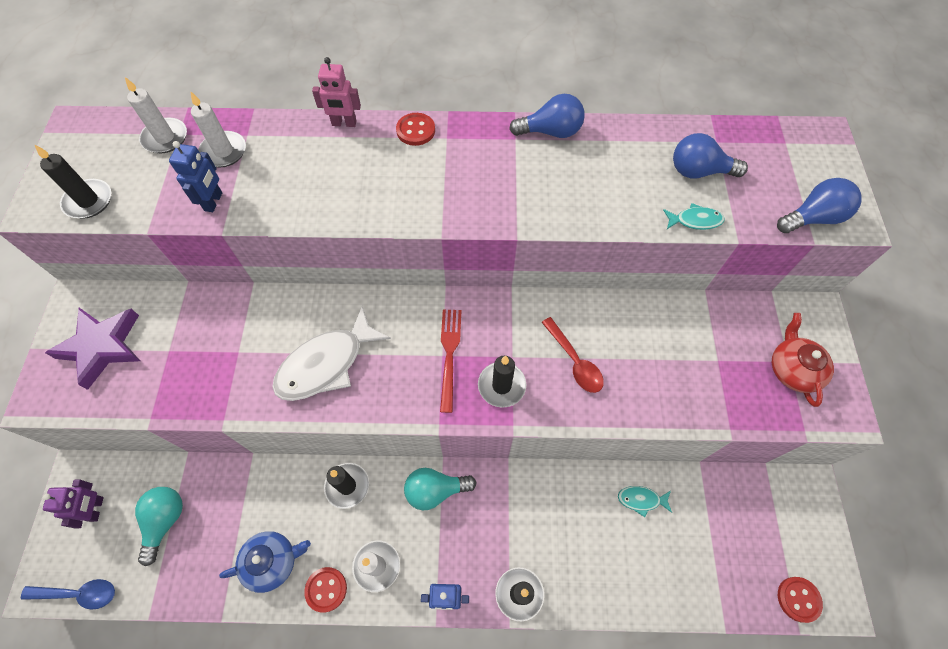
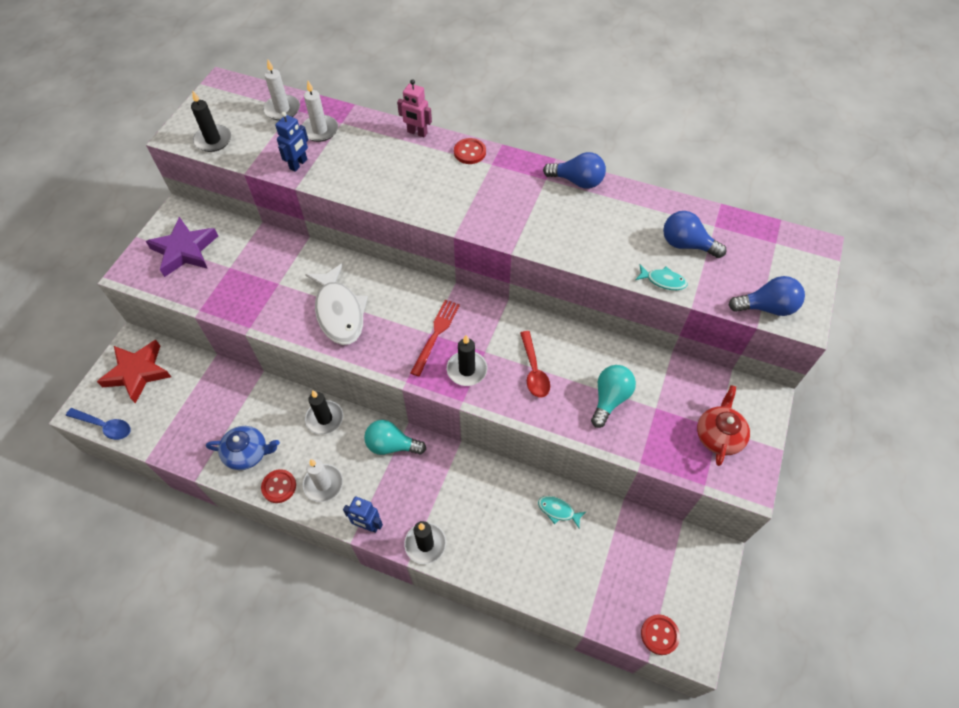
camera: 20 degrees right, 5 degrees down
(96, 509) = (137, 372): purple robot -> red star
(165, 521) = (182, 397): turquoise light bulb -> turquoise light bulb (610, 399)
(326, 364) = (339, 312): white fish -> white fish turned 90 degrees counterclockwise

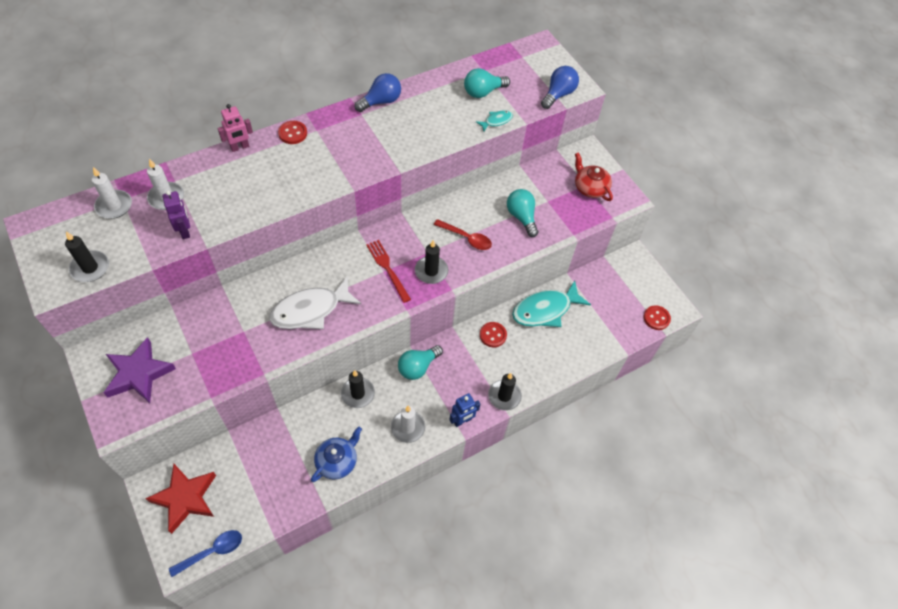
camera: 55 degrees left, 0 degrees up
(279, 486) = (384, 457): red button -> red button (493, 335)
(298, 164) = (185, 231): blue robot -> purple robot
(339, 312) = (310, 310): white fish -> white fish turned 135 degrees clockwise
(558, 511) = (545, 310): turquoise fish -> turquoise fish, size x2.16
(686, 244) = (483, 92): blue light bulb -> turquoise light bulb

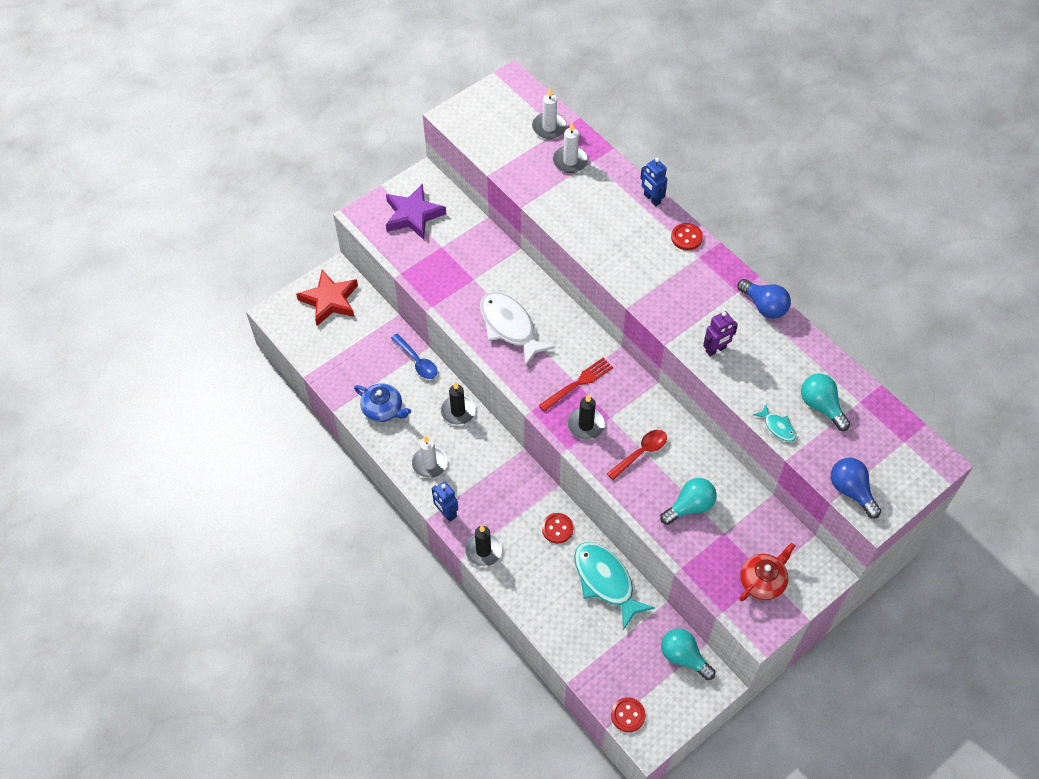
camera: 85 degrees right, 0 degrees up
(90, 268) = (477, 133): black candle -> none
(185, 231) = (535, 186): purple robot -> purple robot (716, 350)
(212, 551) = (286, 333): blue spoon -> blue spoon (417, 361)
(240, 147) = (652, 199): pink robot -> blue robot
(418, 367) = (500, 460): turquoise light bulb -> turquoise light bulb (683, 657)
(466, 238) = (641, 453): red spoon -> red spoon turned 150 degrees counterclockwise
(558, 94) = (851, 491): blue light bulb -> blue light bulb turned 150 degrees counterclockwise

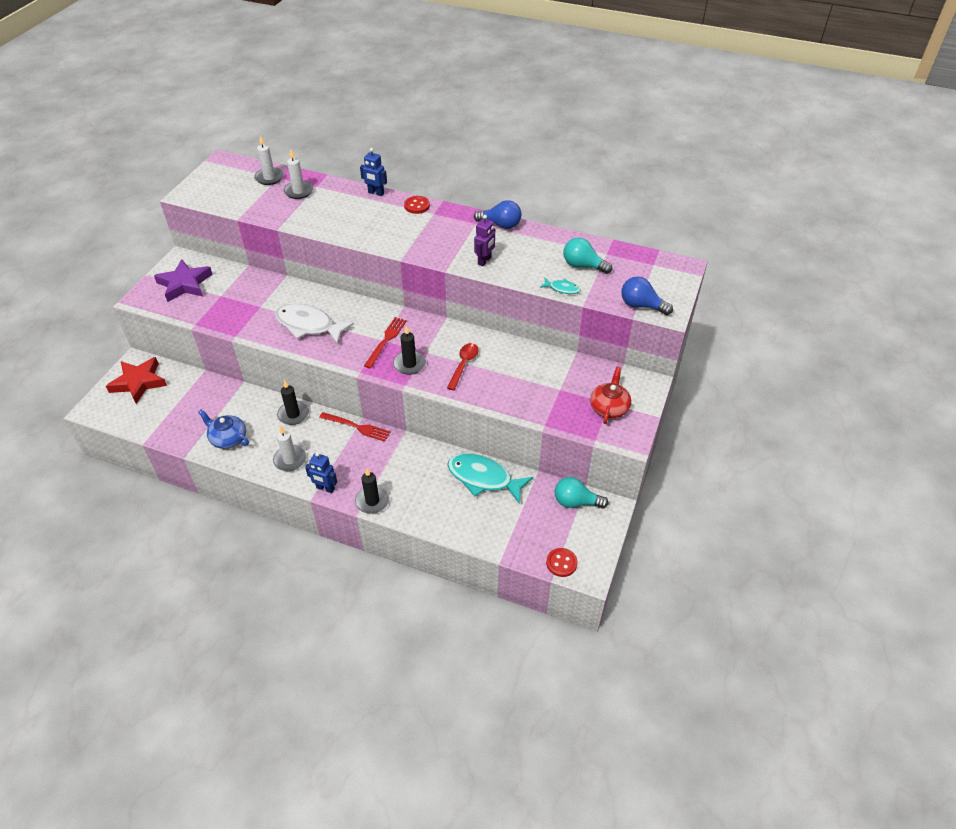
camera: 30 degrees left, 10 degrees down
(383, 409) = (228, 438): blue teapot -> blue teapot turned 150 degrees counterclockwise
(417, 361) = (239, 394): blue spoon -> none
(512, 457) = (357, 427): none -> red fork
(557, 529) = (423, 459): red button -> none
(690, 506) = (523, 383): turquoise light bulb -> none

